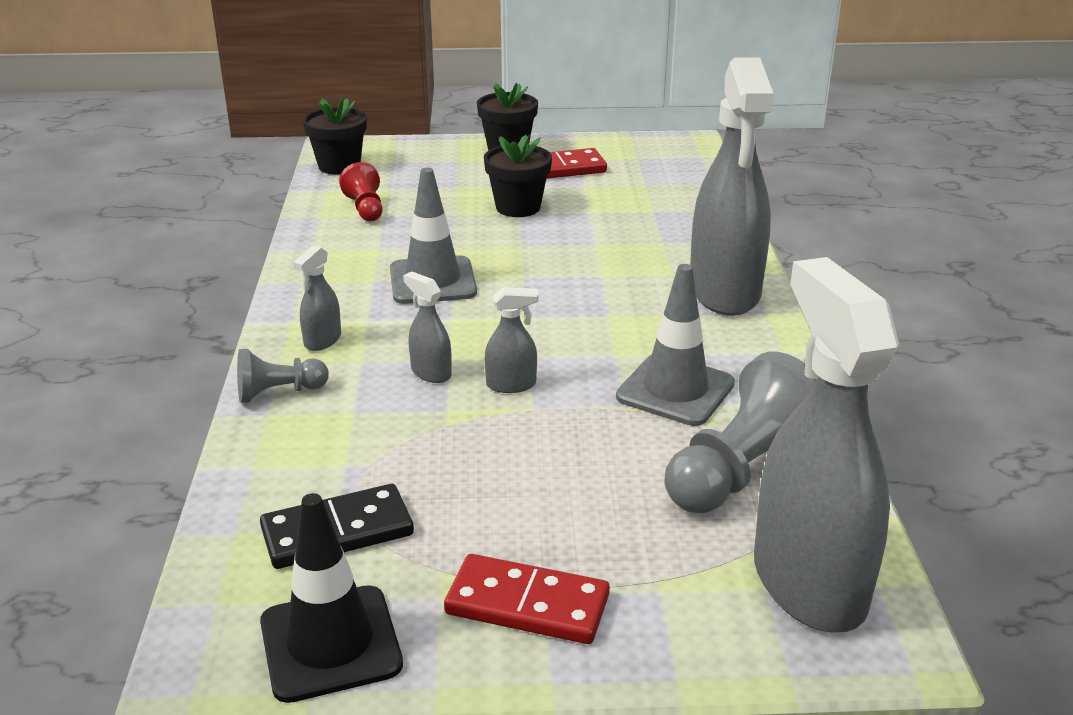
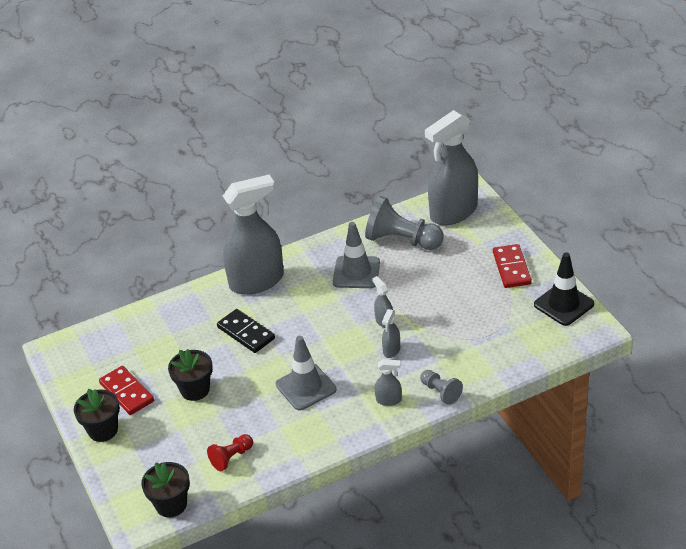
camera: 110 degrees left, 10 degrees up
(337, 532) = (513, 328): black domino -> black domino (246, 333)

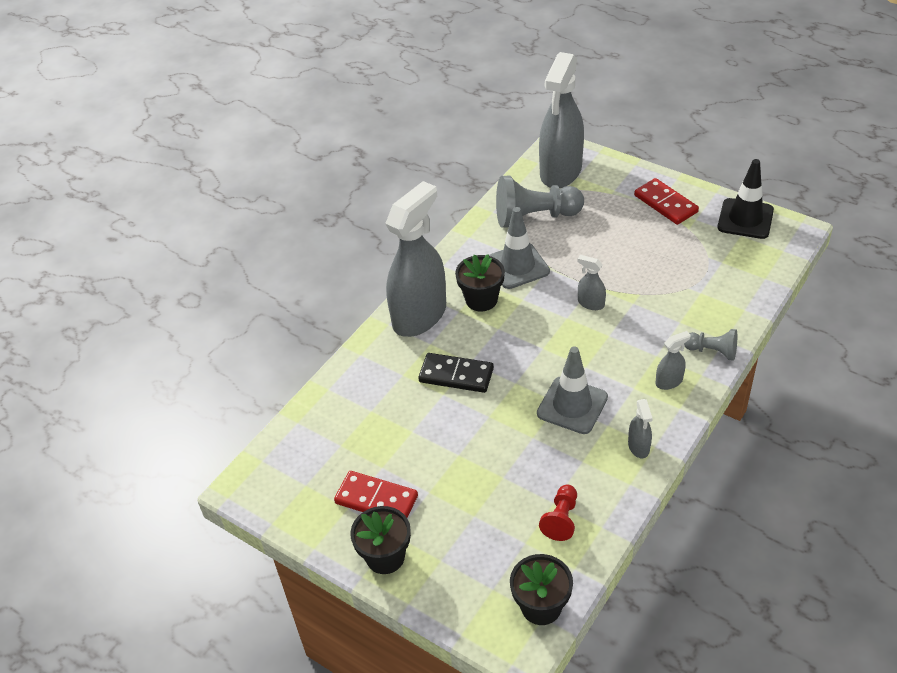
camera: 30 degrees left, 5 degrees up
(195, 390) = (453, 461): black flower pot -> black flower pot (481, 300)
(391, 350) = (625, 330): grey spray bottle -> grey spray bottle (638, 447)

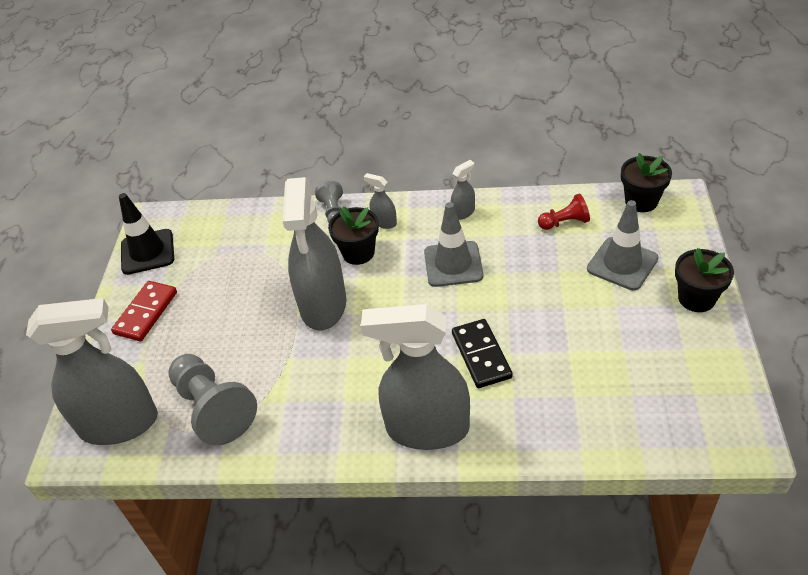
camera: 120 degrees left, 0 degrees up
(376, 500) = (656, 334): red domino -> none
(481, 300) = (370, 389): black flower pot -> black flower pot (358, 253)
(517, 266) = (302, 384): grey traffic cone -> grey traffic cone (622, 264)
(590, 303) = (323, 305): grey spray bottle -> grey spray bottle, size x2.45

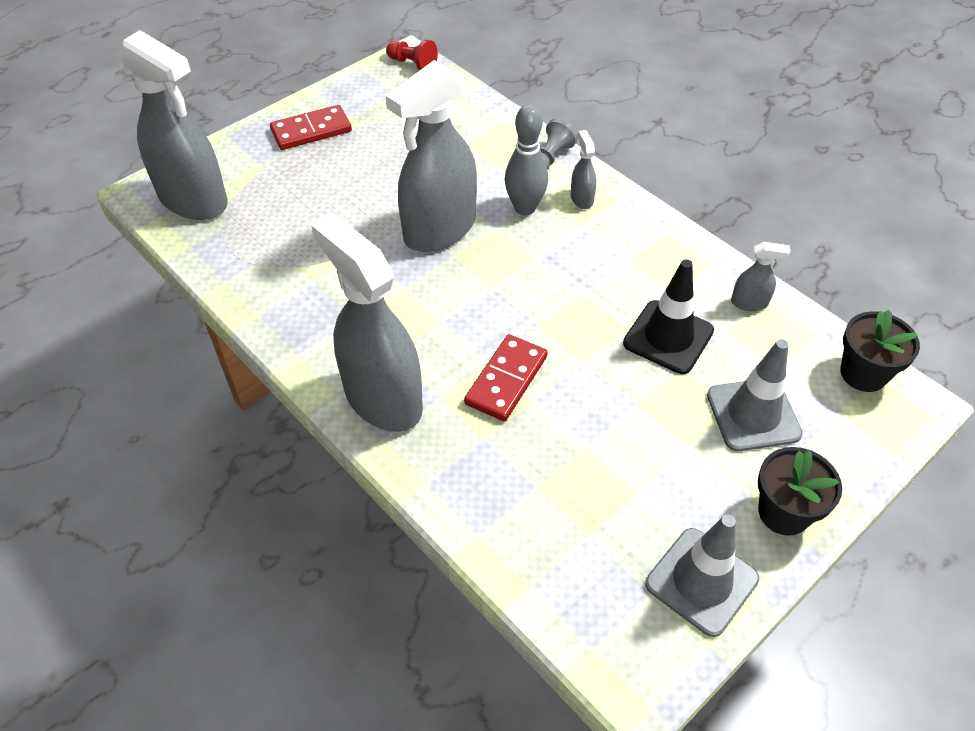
camera: 40 degrees right, 5 degrees up
(147, 252) = (372, 83): black traffic cone -> black traffic cone (668, 337)
(213, 408) = (262, 242): grey pawn -> none
(358, 253) = (525, 208): black flower pot -> grey bowling pin
(453, 264) = (591, 282): grey traffic cone -> grey traffic cone (701, 581)
(463, 212) = (664, 244): grey spray bottle -> grey spray bottle (749, 303)
(481, 355) = (506, 380): black domino -> red domino
(564, 222) = (750, 330): red pawn -> red pawn (412, 64)

